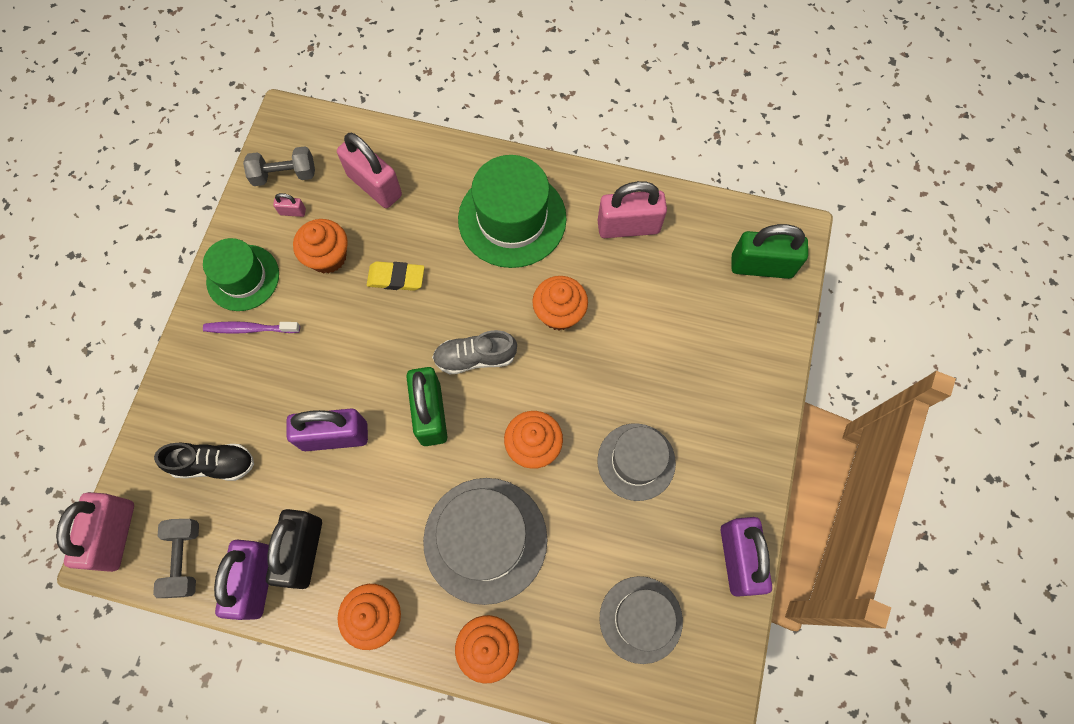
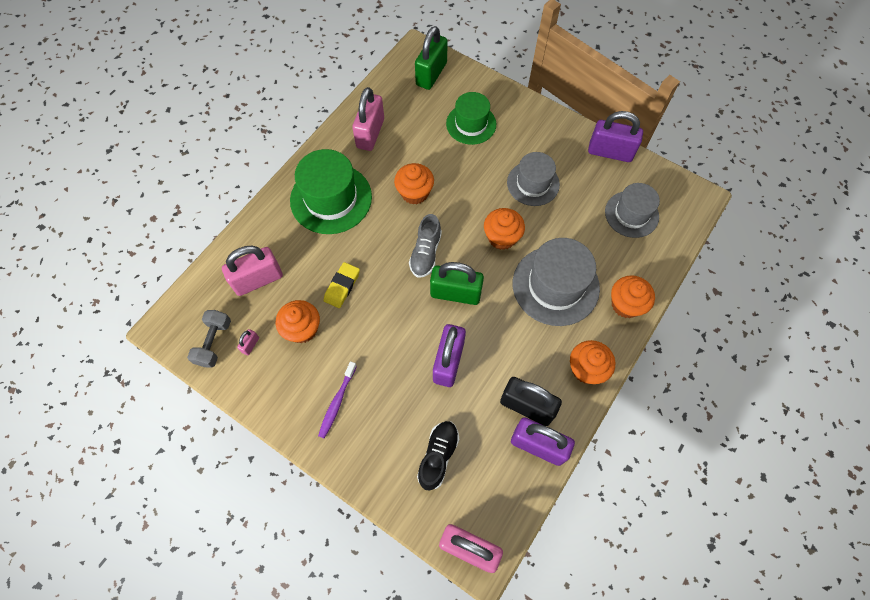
camera: 70 degrees left, 5 degrees down
(185, 559) = (505, 496): grey dumbbell -> none
(243, 277) = (290, 397): green hat -> green hat (471, 124)

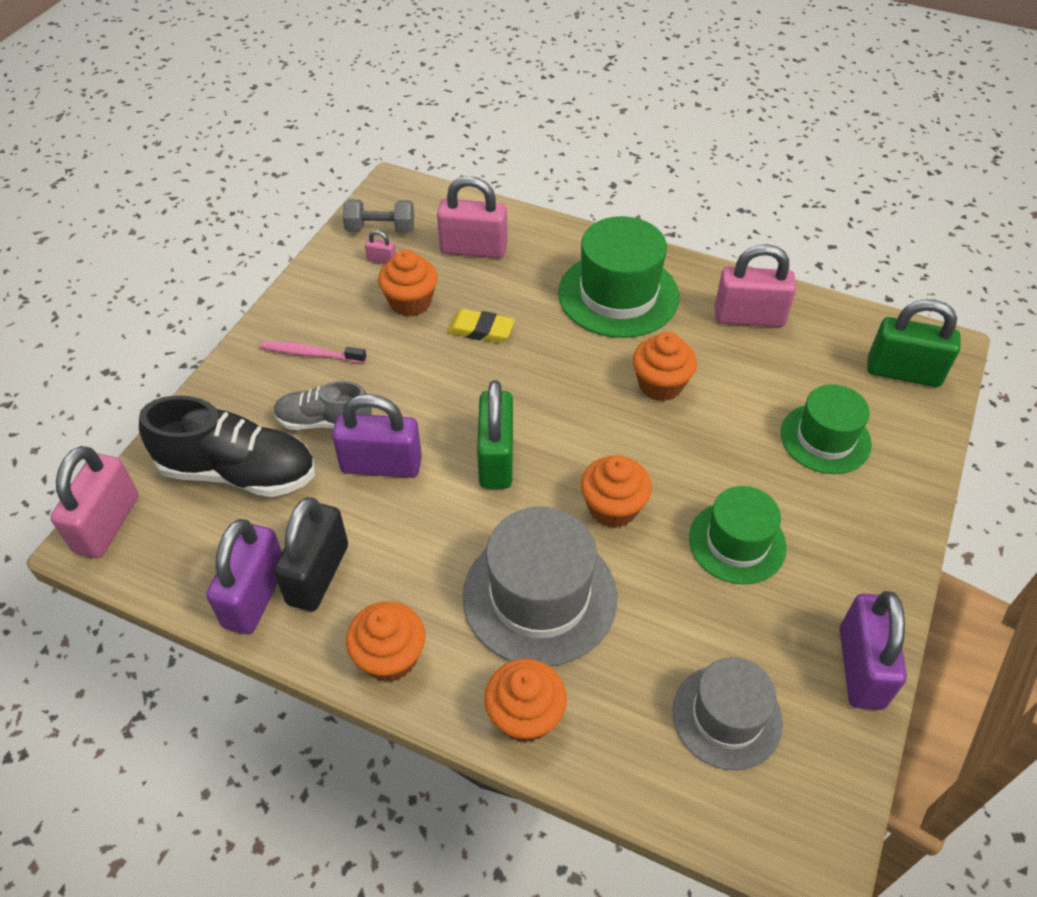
camera: 80 degrees right, 15 degrees down
(258, 280) = (473, 249): pink padlock -> pink padlock turned 45 degrees counterclockwise
(337, 402) = (311, 354): purple toothbrush -> pink toothbrush
(425, 253) = (557, 413): grey shoe -> grey shoe (324, 421)
(438, 456) = (238, 472): black shoe -> black shoe, size x1.64
(533, 183) = (737, 542): grey hat -> green hat

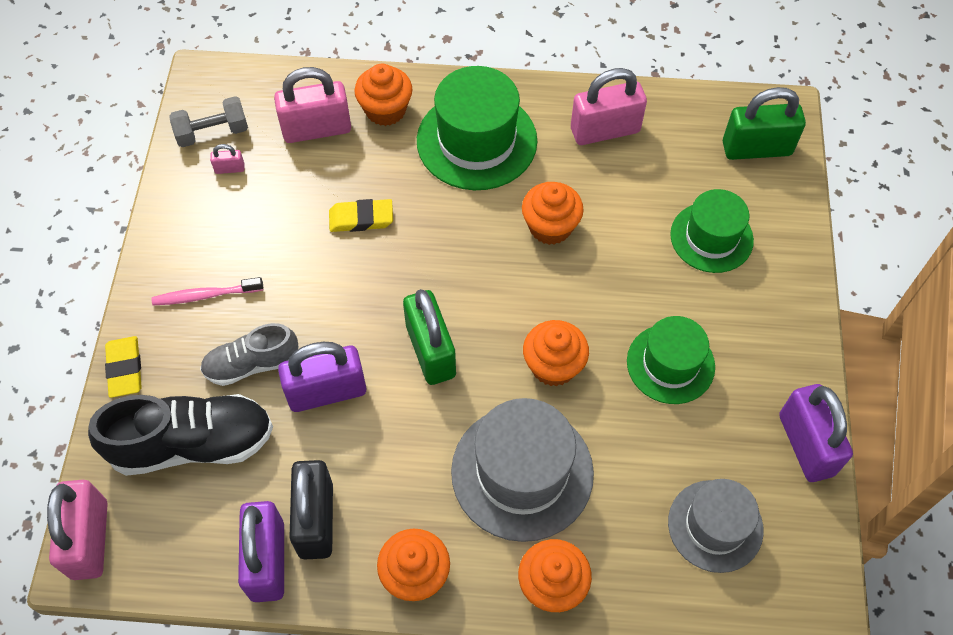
camera: 20 degrees left, 10 degrees up
(211, 392) = (125, 369): none -> yellow eraser
(410, 302) = (279, 208): orange cupcake -> orange cupcake (385, 110)

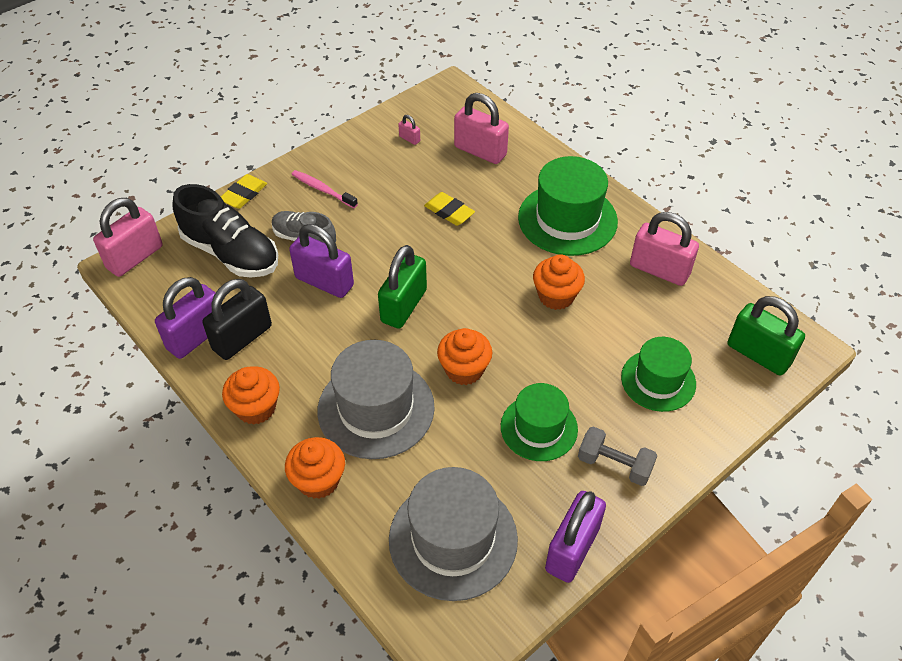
camera: 45 degrees right, 10 degrees down
(212, 133) = (422, 116): grey dumbbell -> grey dumbbell (614, 465)
(385, 110) = (532, 167): orange cupcake -> none
(715, 526) = (453, 539): grey hat -> grey hat, size x1.54

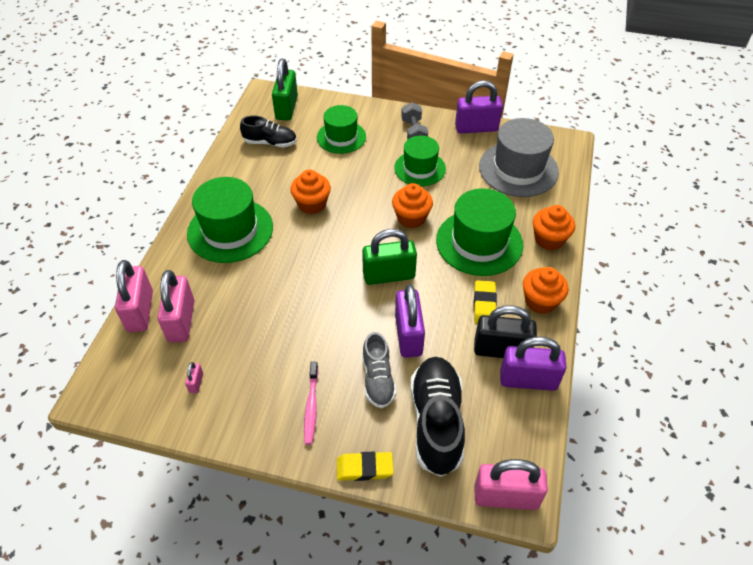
camera: 125 degrees left, 0 degrees up
(376, 408) = (479, 242): grey hat -> green hat
(449, 212) = (273, 302): yellow eraser -> yellow eraser (484, 304)
(659, 270) = (247, 167): pink padlock -> pink padlock (140, 311)
(693, 307) = (270, 143): none -> black shoe

